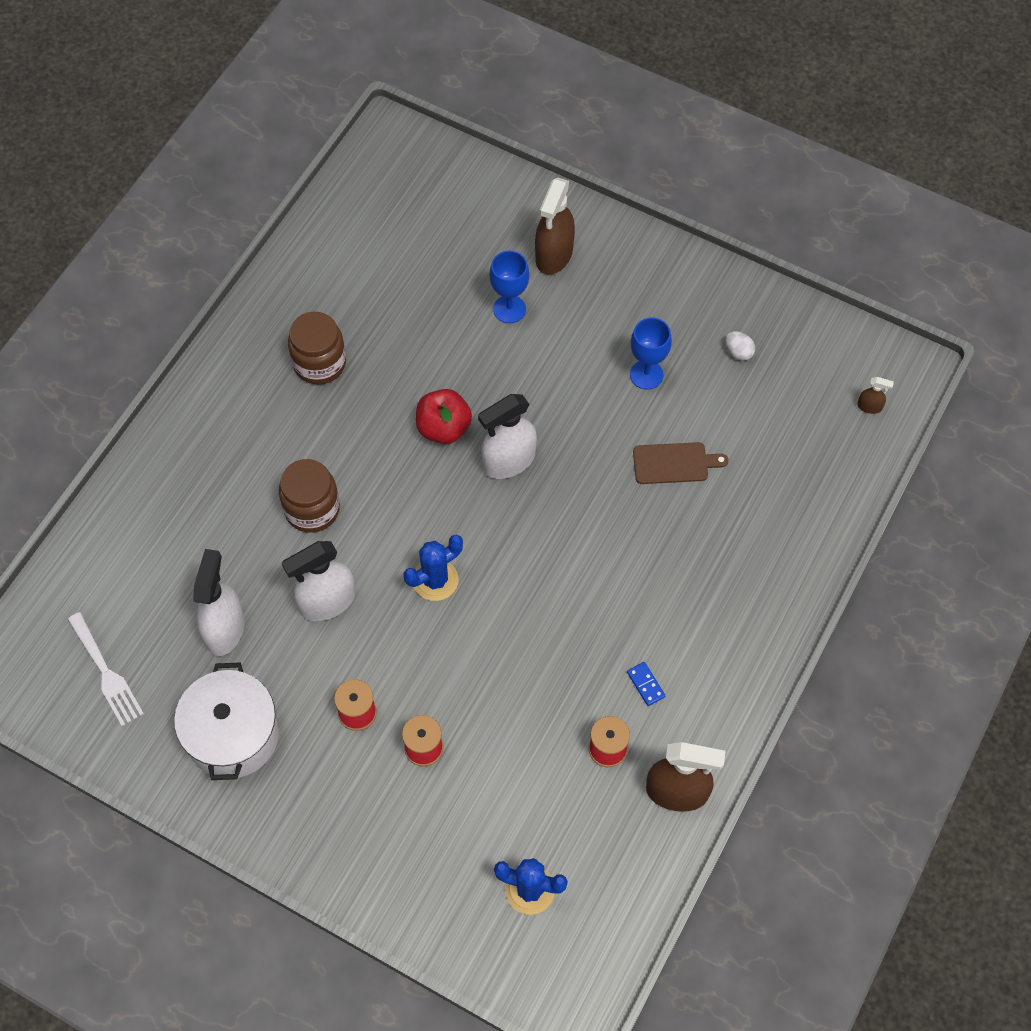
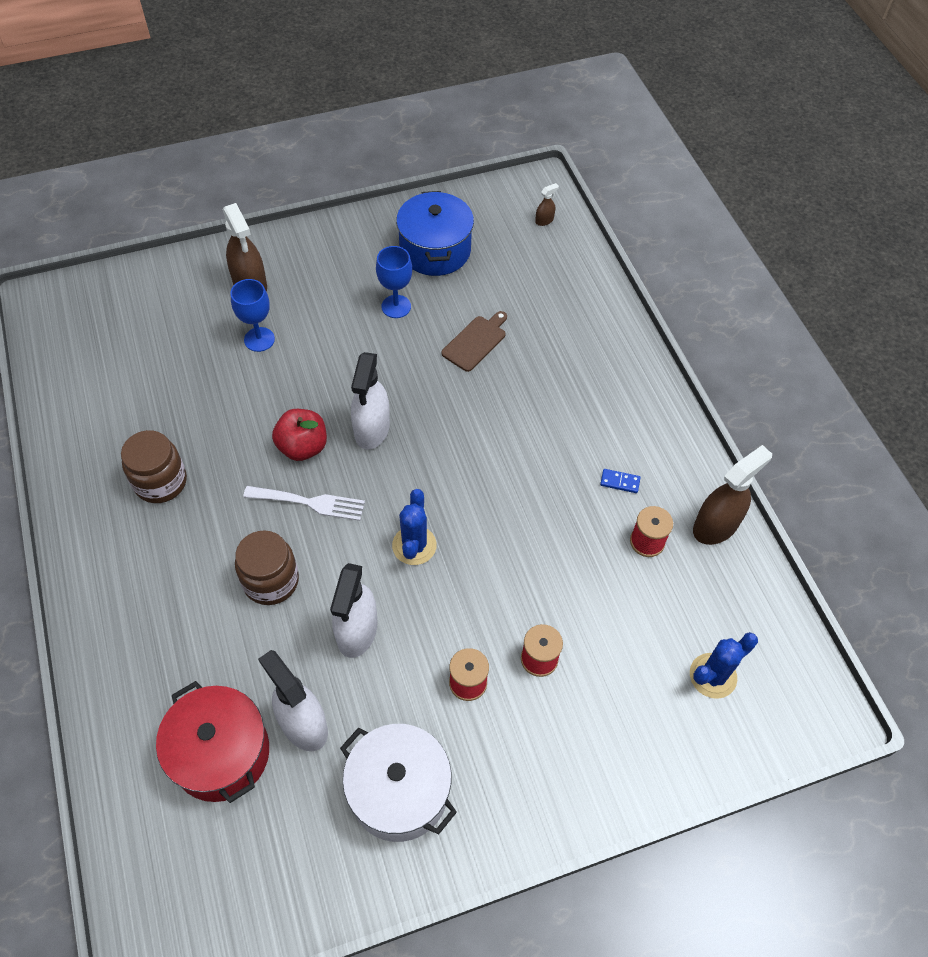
camera: 50 degrees left, 5 degrees down
(106, 673) = (246, 852): white fork -> white fork (310, 502)
(157, 595) = (221, 753): none -> red pot
(738, 352) = (435, 250): white egg -> blue pot

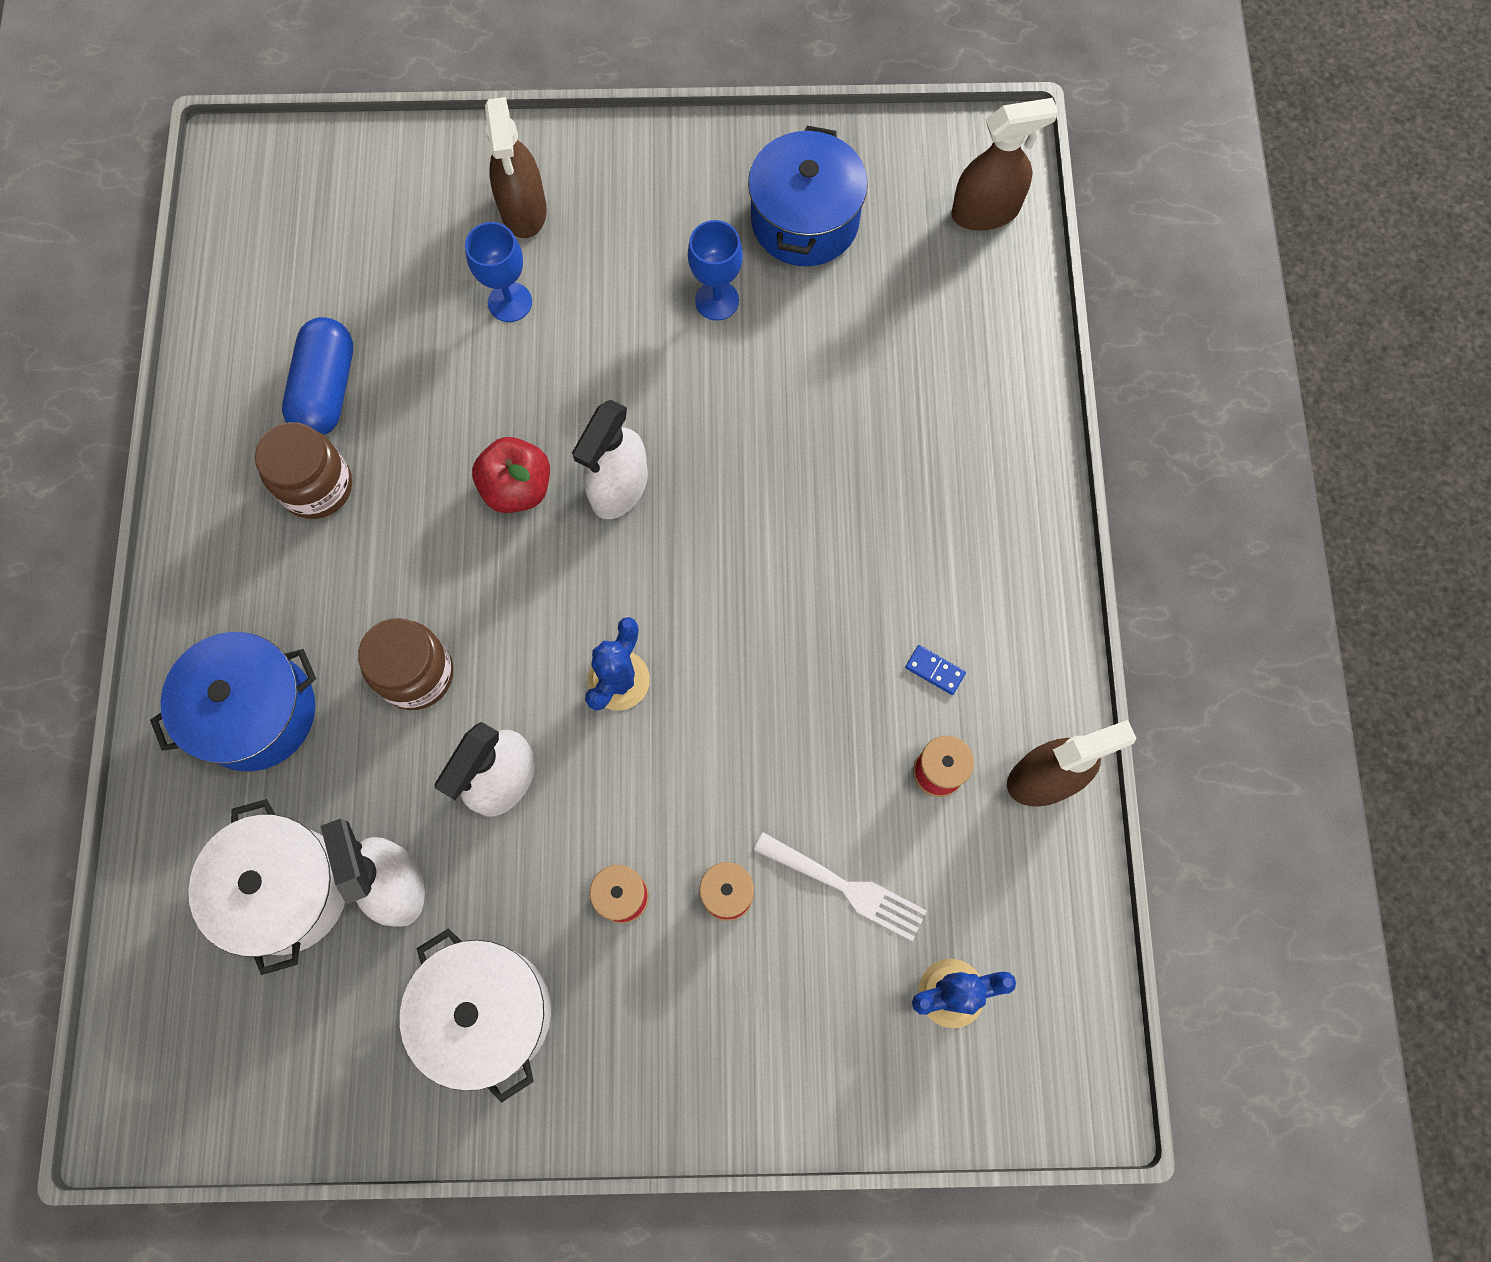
camera: 20 degrees right, 15 degrees up
(148, 421) = (326, 389): none -> blue capsule
(161, 639) = (256, 712): none -> blue pot
(221, 753) = (286, 890): red pot -> white pot
(310, 502) = (501, 575): white fork -> white fork (846, 887)
(475, 342) = (811, 389): brown cutting board -> none
(544, 220) = (985, 211): brown spray bottle -> brown spray bottle, size x2.23

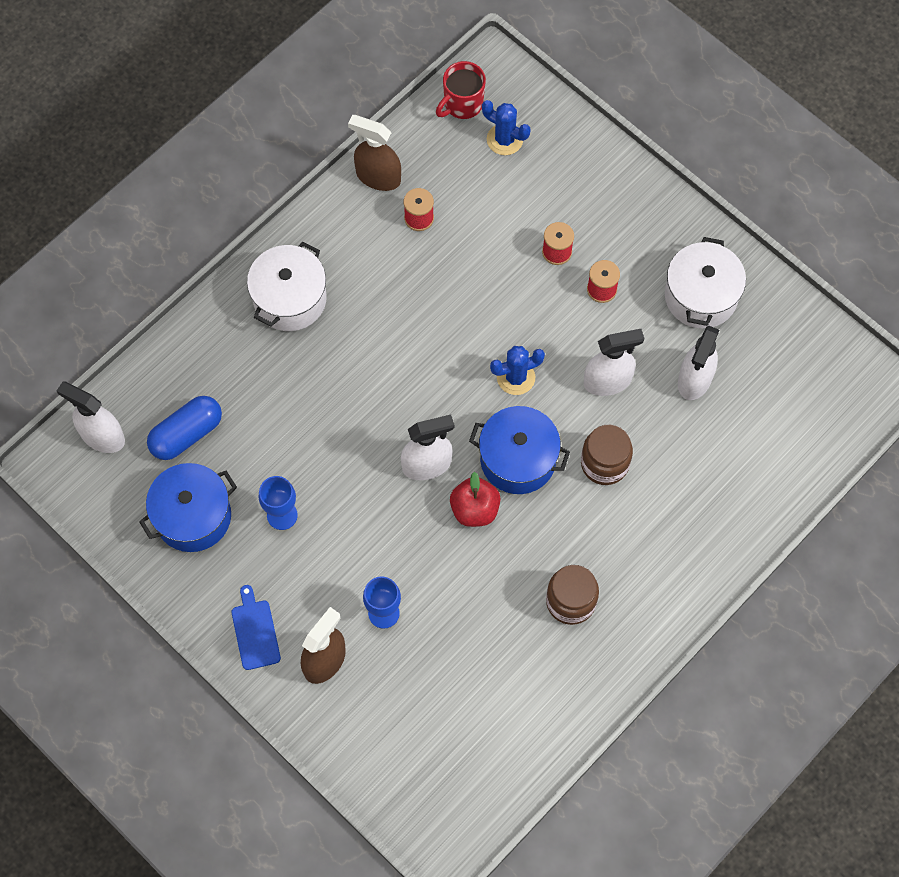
camera: 135 degrees left, 5 degrees down
(256, 712) = (694, 513): blue pot -> blue pot (518, 459)
(286, 890) = (745, 420): white pot -> white pot (290, 299)
(326, 389) = (520, 651): blue capsule -> blue capsule (187, 434)
(622, 176) = (255, 631): none -> blue cutting board
(846, 887) = (505, 211): white fork -> none
(935, 670) = (374, 257): blue domino -> none
(985, 211) = (102, 436): brown spray bottle -> white spray bottle
(1057, 990) = (462, 104): none -> red mug

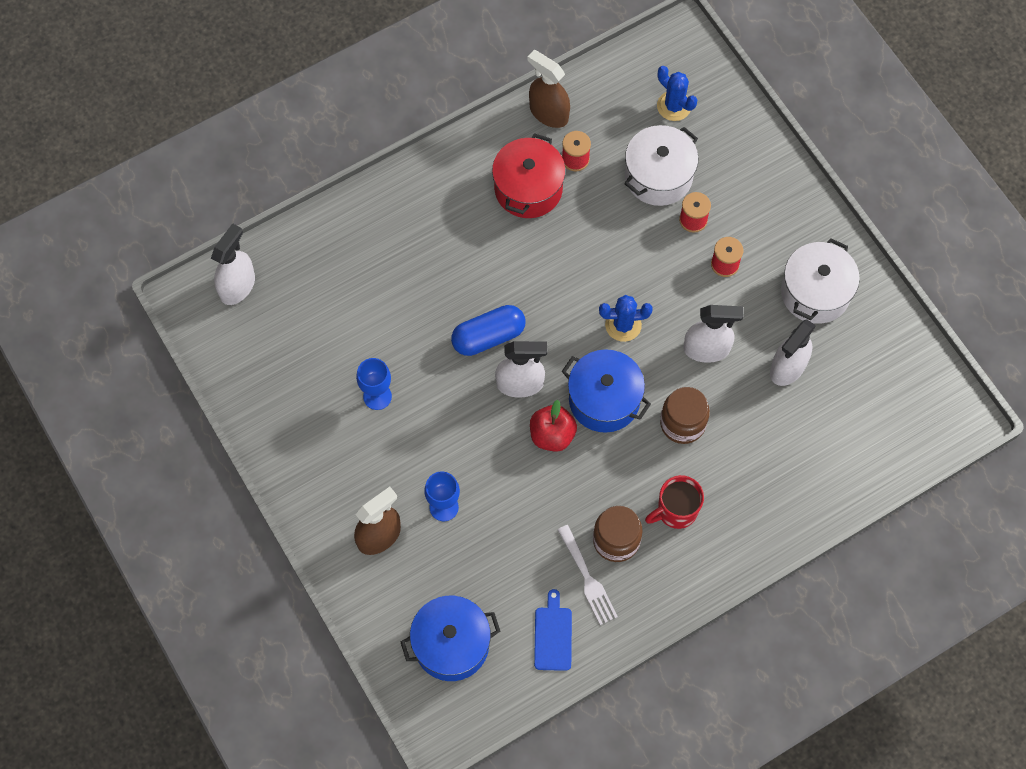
camera: 15 degrees right, 0 degrees up
(102, 436) = (237, 286): white spray bottle -> white spray bottle turned 75 degrees clockwise
(187, 434) = (313, 303): blue capsule -> blue capsule (488, 337)
(193, 516) = (298, 377): blue pot -> blue pot (451, 644)
(255, 631) = (324, 494): blue cutting board -> blue cutting board (553, 635)
(290, 299) = (438, 204): white pot -> white pot (658, 176)
(379, 260) = (528, 188): none -> red pot
(462, 104) = (644, 65): red mug -> red mug (676, 511)
(553, 649) = (588, 579): none -> white fork

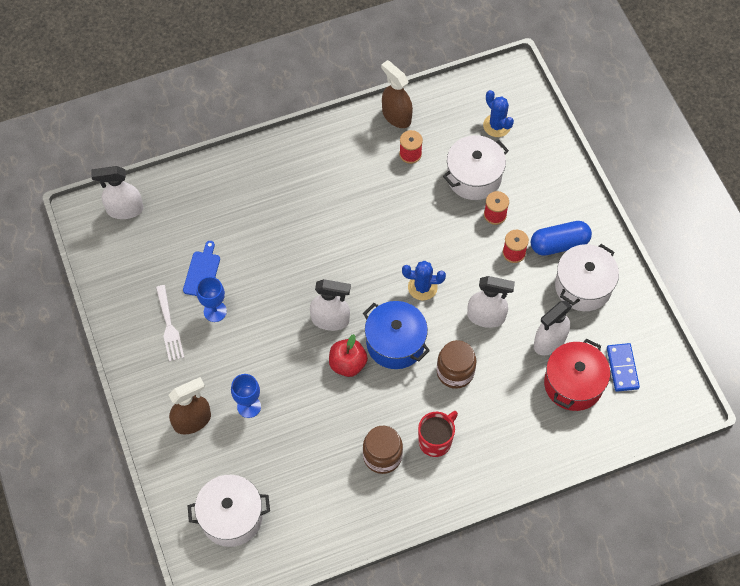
camera: 10 degrees right, 5 degrees down
(237, 286) = (125, 209): white spray bottle -> white spray bottle turned 135 degrees counterclockwise
(451, 644) = (231, 517): blue pot -> white pot
(488, 337) = (313, 279): blue capsule -> blue capsule (559, 244)
(528, 188) = (368, 171): red pot -> red pot (573, 384)
(553, 635) = (315, 524): blue cutting board -> blue cutting board (202, 272)
(588, 579) = (353, 483): white fork -> white fork (169, 326)
(676, 511) = (436, 440): red mug -> red mug turned 150 degrees clockwise
(879, 385) = (622, 368): none -> blue domino

